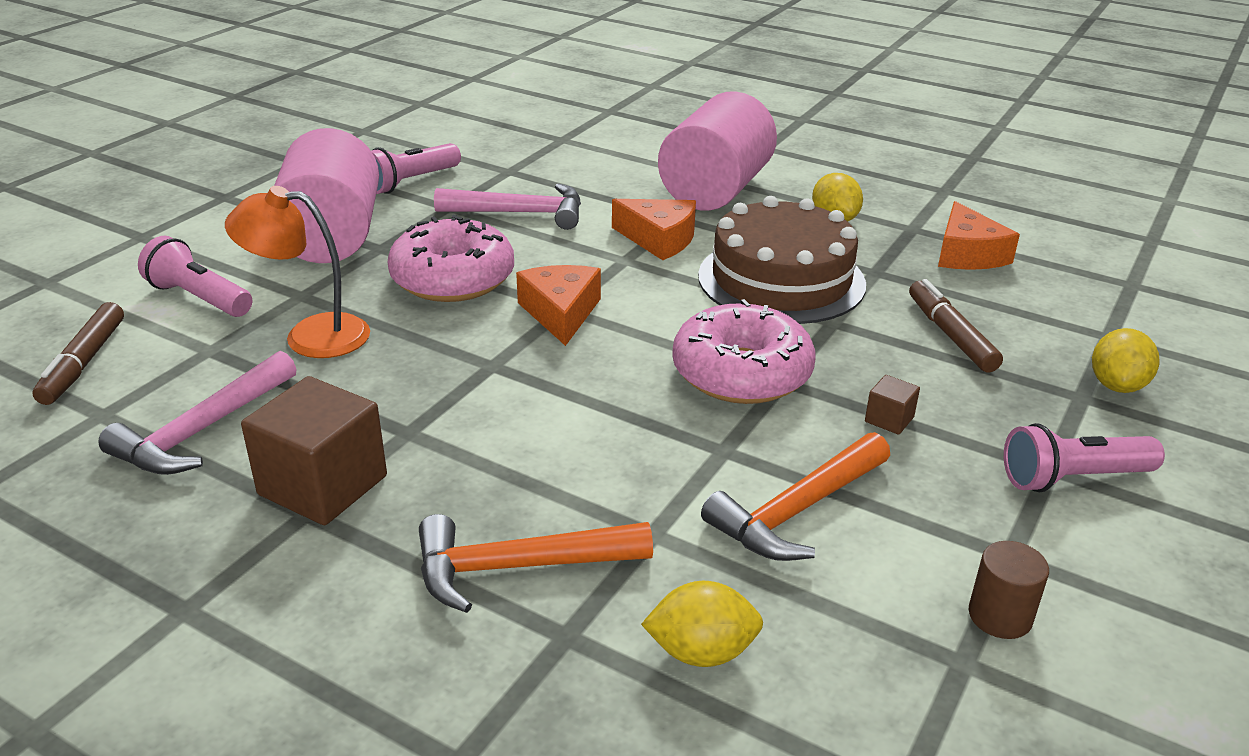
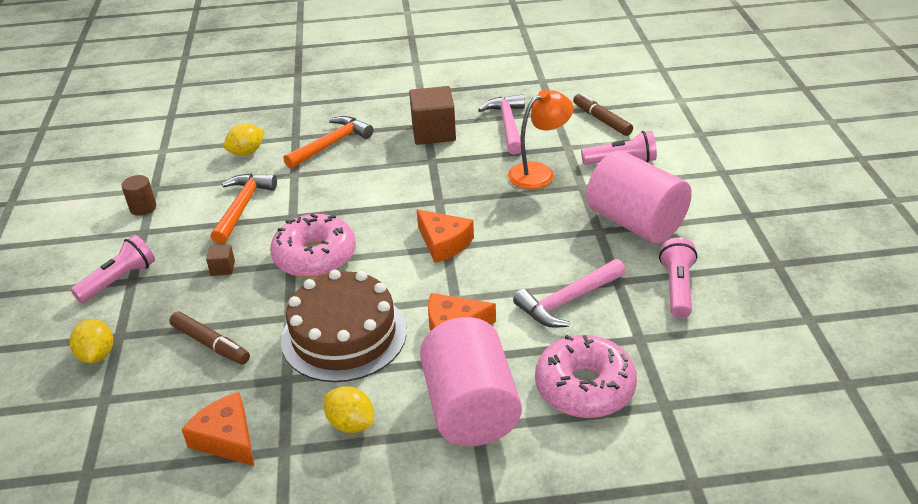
camera: 145 degrees right, 5 degrees up
(453, 278) = (528, 233): pink donut -> pink donut (584, 387)

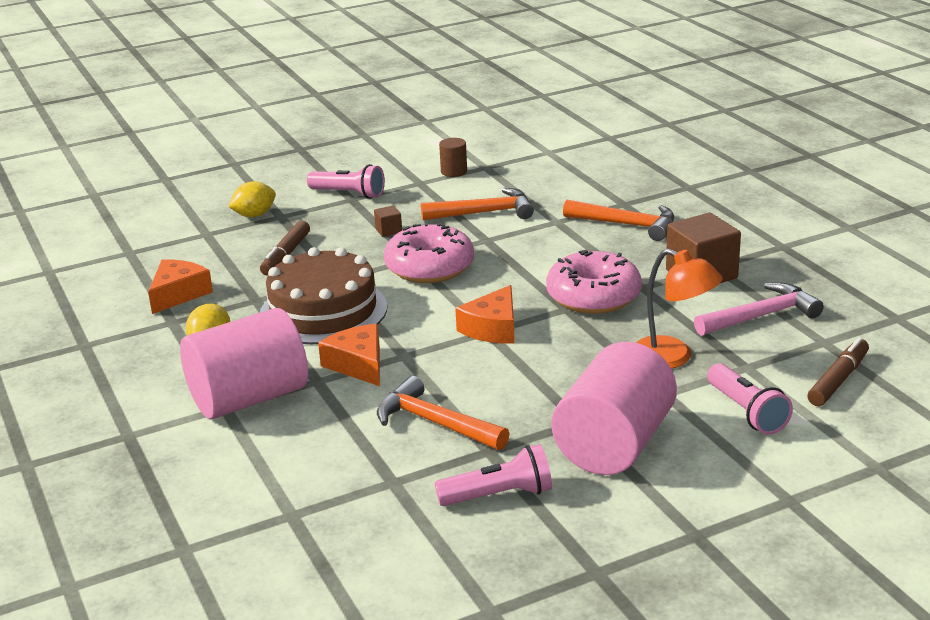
camera: 70 degrees right, 10 degrees down
(247, 152) = (576, 189): yellow lemon -> none
(568, 301) = (435, 423): pink hammer -> orange hammer
(584, 387) = (300, 458): pink donut -> pink donut (593, 296)

